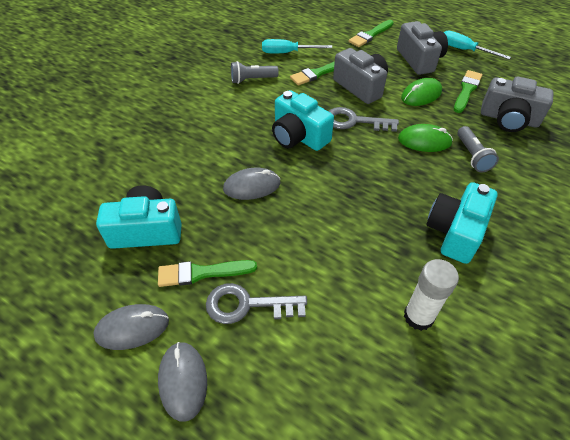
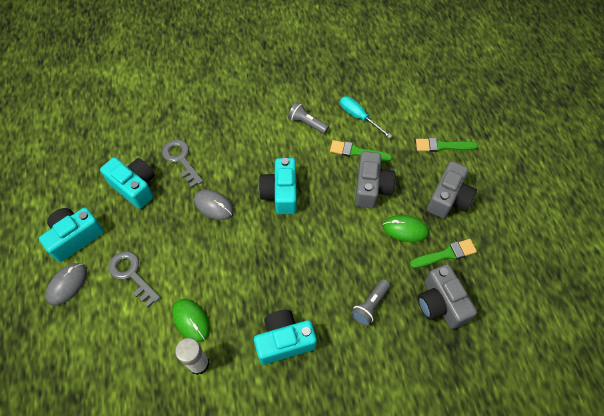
camera: 45 degrees right, 10 degrees up
(132, 328) = (75, 237): grey mouse -> turquoise camera
(202, 273) = (132, 237): green brush -> none
(354, 121) = (329, 212): grey key -> grey key (181, 159)
(424, 141) = (354, 266): green mouse -> green mouse (191, 320)
(464, 50) = (500, 218): turquoise screwdriver -> none

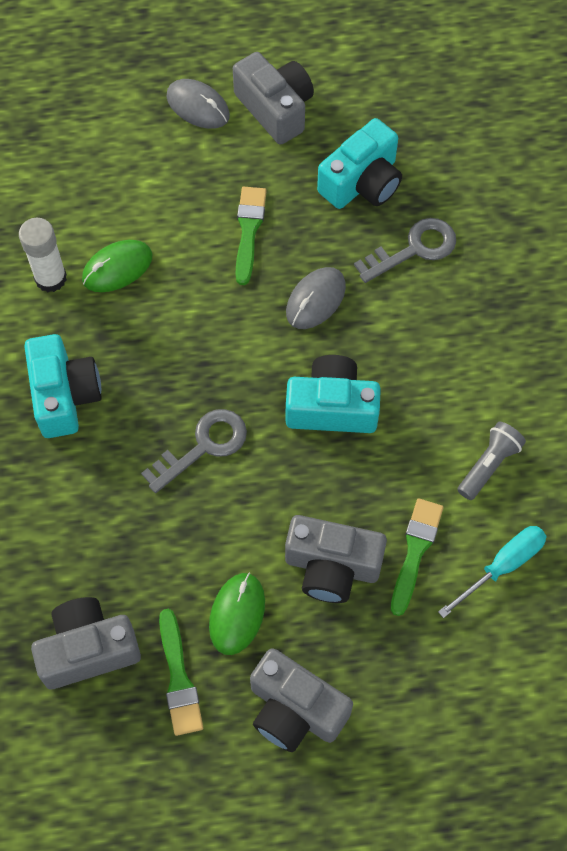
camera: 95 degrees right, 5 degrees up
(75, 237) = (275, 109): turquoise camera -> grey camera
(131, 274) = (203, 186): grey key -> grey key (203, 446)
(370, 305) = (102, 531): grey flashlight -> none
(442, 146) = (421, 725): green brush -> green brush (249, 231)

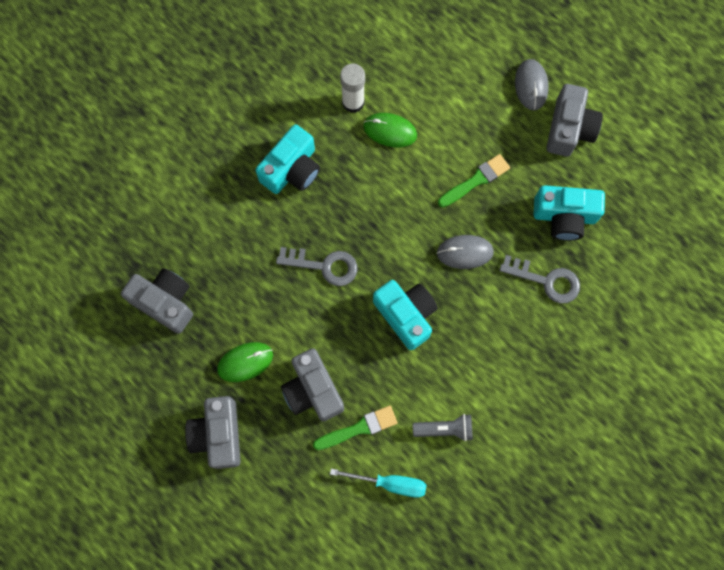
camera: 50 degrees right, 10 degrees up
(179, 678) = (187, 361): green brush -> none

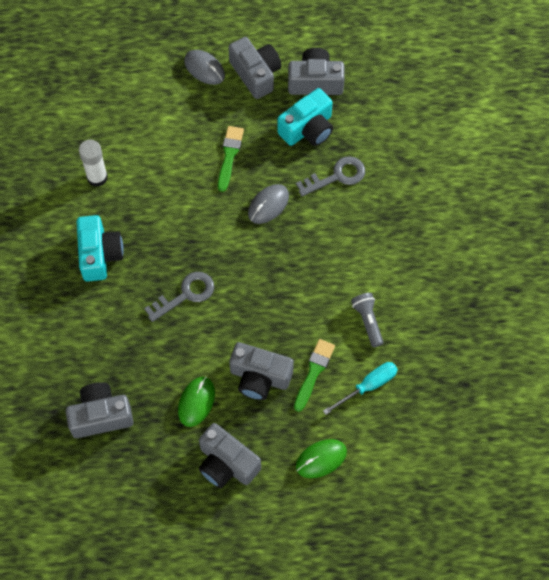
camera: 45 degrees left, 10 degrees down
(390, 131) = (141, 174): green mouse -> green mouse (321, 459)
(406, 315) = (271, 276): turquoise camera -> none
(445, 429) = (368, 321): grey flashlight -> grey flashlight turned 60 degrees counterclockwise
(613, 181) = (315, 82): none -> grey camera

